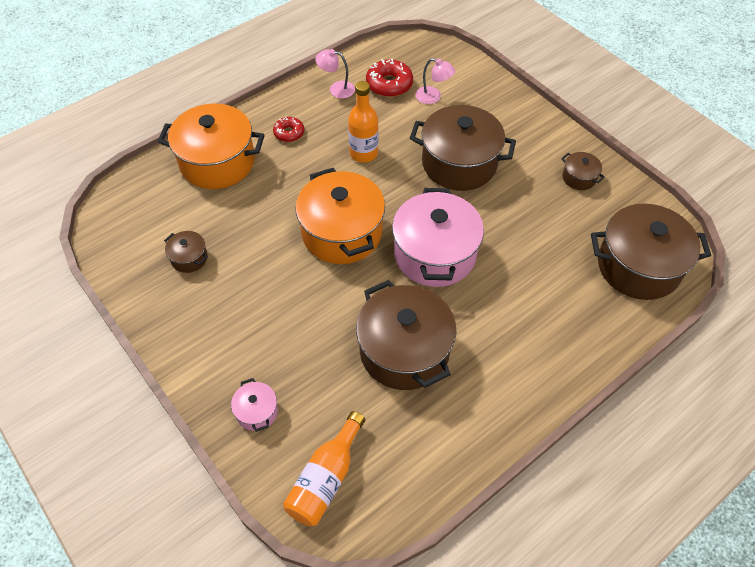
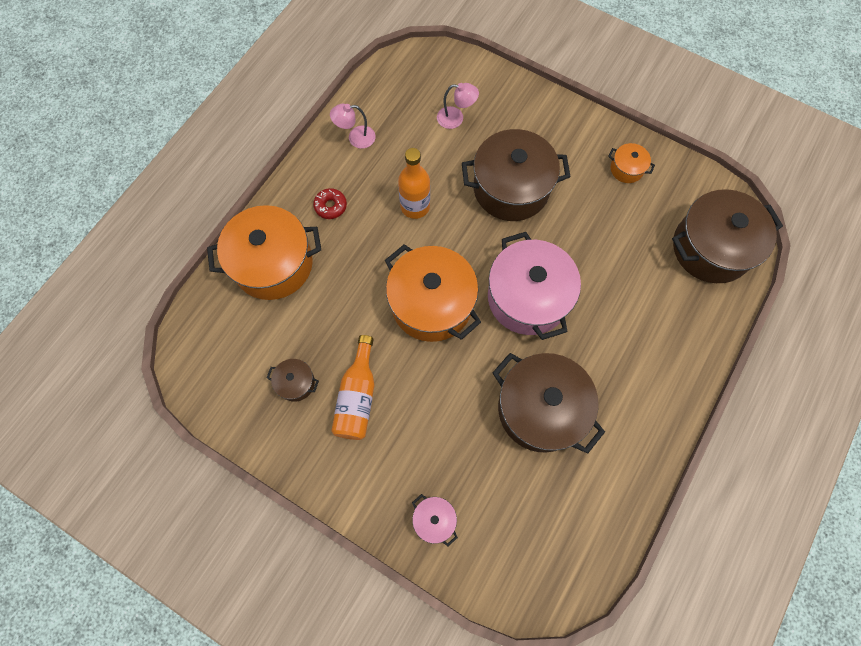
camera: 20 degrees left, 15 degrees up
(326, 478) = (523, 560): orange bottle -> orange bottle (357, 396)
(389, 84) = (406, 116): red donut -> none
(579, 178) = (626, 169): brown pot -> orange pot

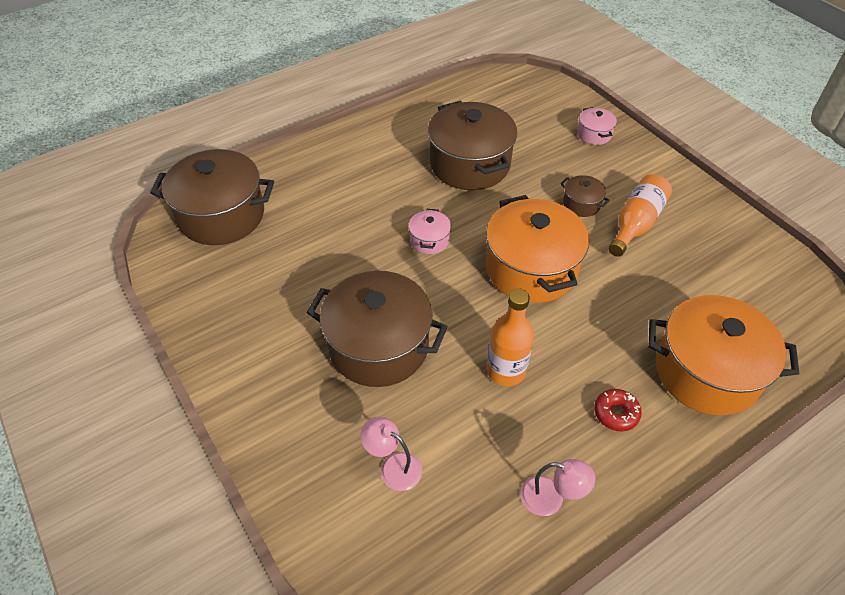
camera: 155 degrees left, 20 degrees down
(296, 383) = (697, 253): brown pot -> brown pot (581, 204)
(527, 297) = (429, 240): pink pot -> pink pot, size x0.45
(626, 169) = (232, 315): orange pot -> none

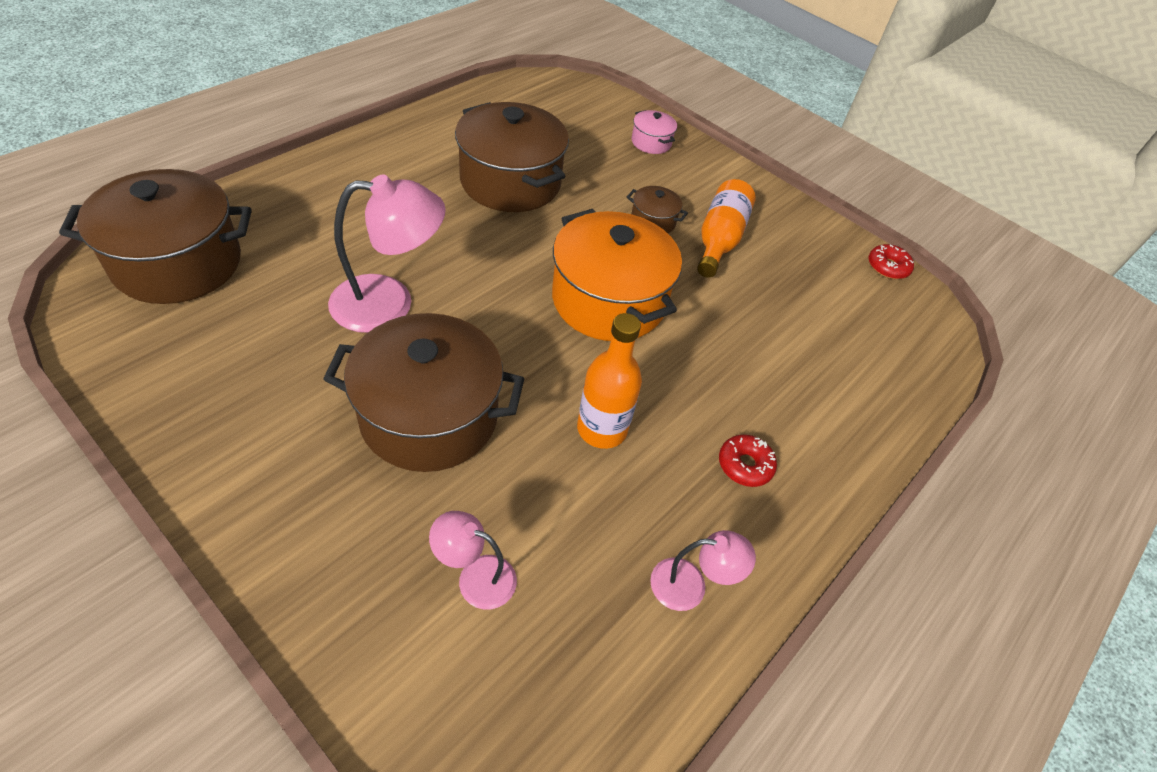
camera: 20 degrees left, 0 degrees up
(362, 257) = (389, 303): none -> pink lamp
(429, 240) = (475, 275): pink pot -> none
(706, 372) = (834, 402): orange pot -> none
(786, 258) = (887, 267): none -> red donut

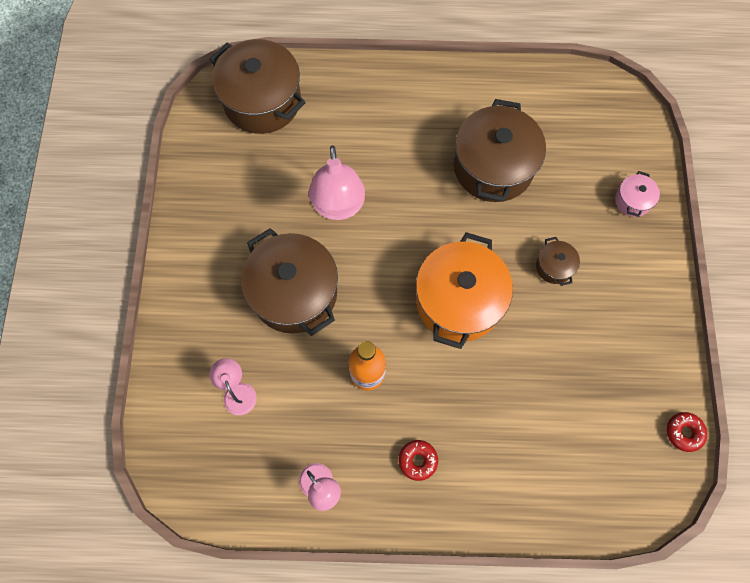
camera: 55 degrees right, 20 degrees up
(389, 303) = (338, 207): pink lamp -> pink lamp turned 45 degrees clockwise
(719, 240) = (583, 315): orange bottle -> none

